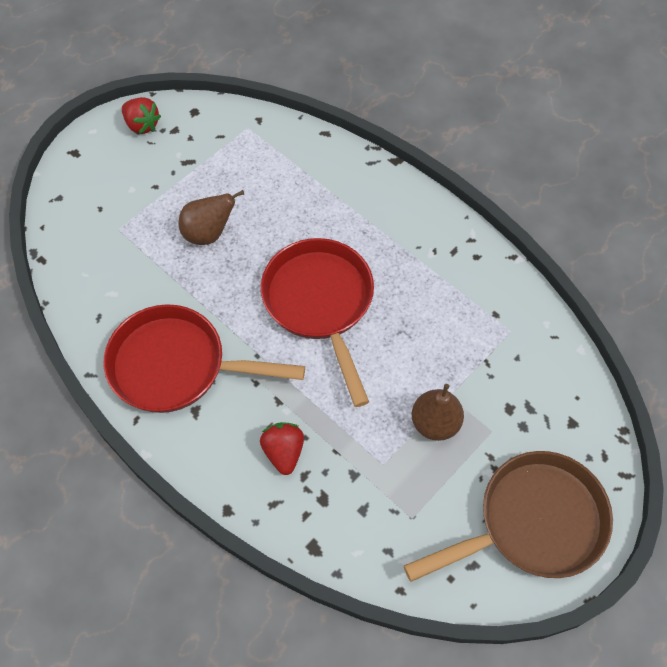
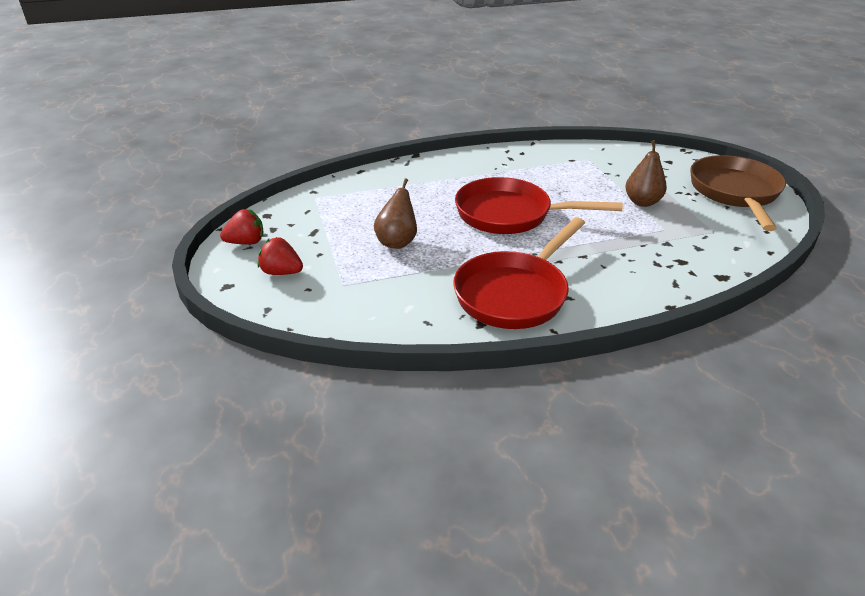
camera: 60 degrees left, 25 degrees down
(283, 452) = (631, 266): red strawberry -> red strawberry (281, 272)

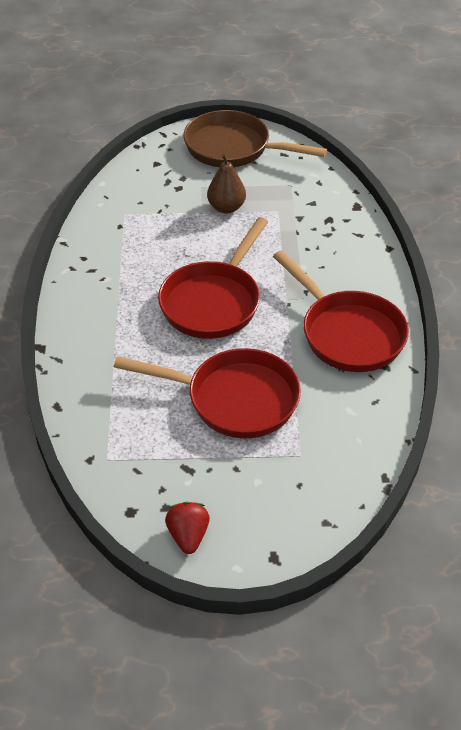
camera: 75 degrees left, 10 degrees up
(281, 272) = (262, 505): red strawberry -> none
(397, 242) = (235, 399): brown pear -> red pan

